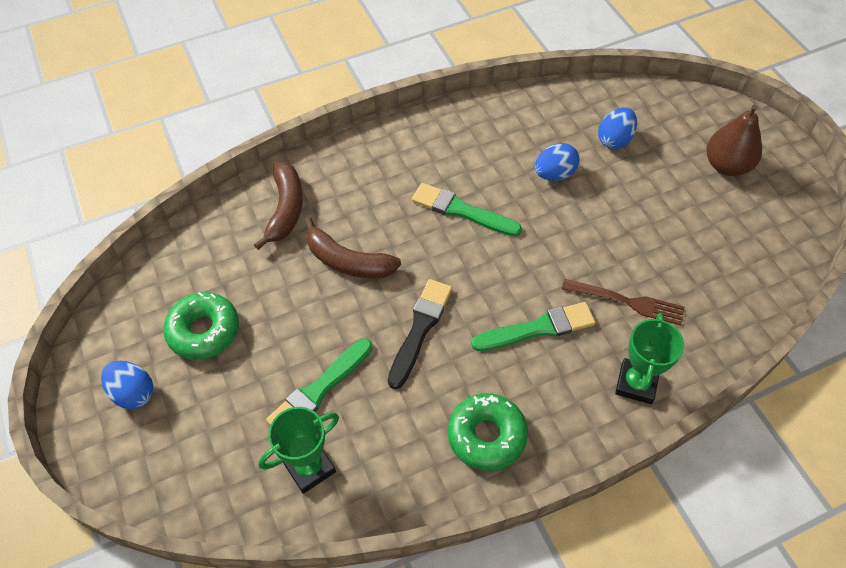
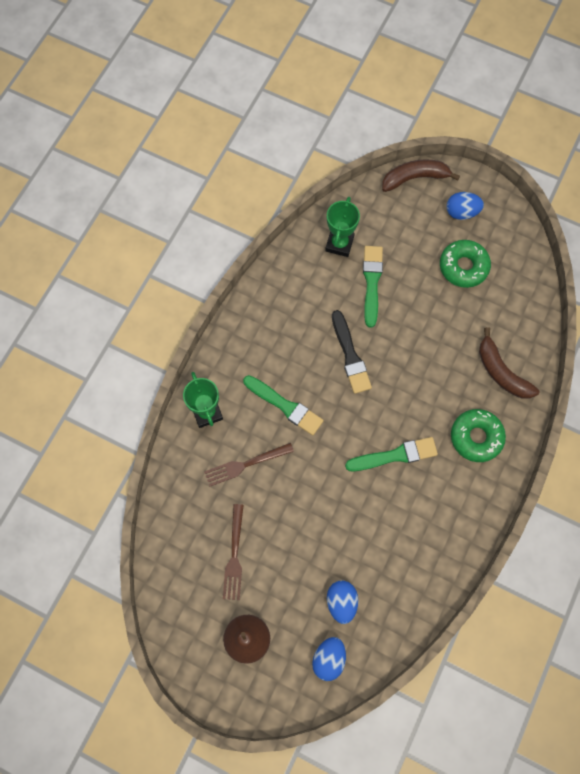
camera: 140 degrees right, 15 degrees up
(347, 261) = (430, 366): brown banana -> brown banana (415, 178)
(486, 436) = (266, 323): green donut -> green donut (476, 437)
(538, 328) = (285, 406): green brush -> green brush turned 90 degrees counterclockwise
(554, 174) = (360, 534): blue egg -> blue egg (328, 659)
(697, 232) = (234, 555): none -> brown fork

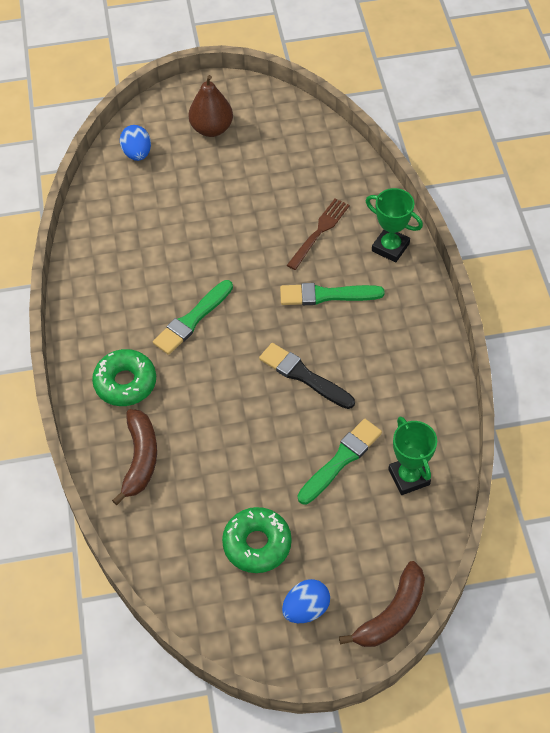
camera: 145 degrees right, 15 degrees down
(234, 555) = (269, 169): brown fork -> none
(341, 602) = (155, 192): blue egg -> none
(372, 282) = (341, 460): green brush -> green brush turned 105 degrees counterclockwise
(501, 372) = (140, 459): brown banana -> brown banana turned 75 degrees clockwise

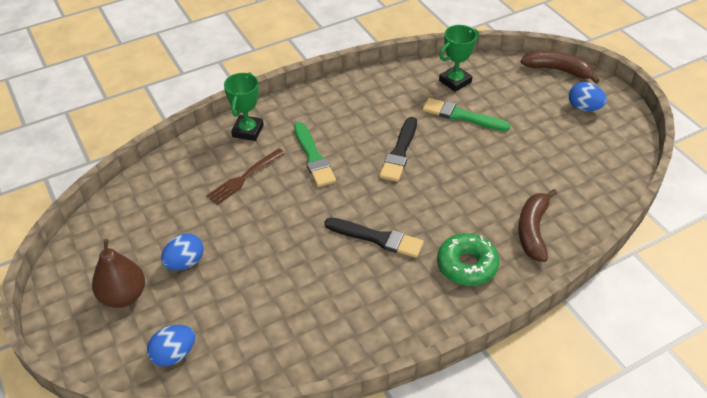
camera: 110 degrees left, 10 degrees down
(140, 459) = (533, 230): brown banana -> brown banana turned 60 degrees counterclockwise
(192, 320) = (377, 238): green brush -> black brush
(229, 172) = (185, 262): none -> blue egg
(257, 544) = (556, 142): green donut -> none
(319, 232) = (244, 178): brown fork -> brown fork turned 60 degrees counterclockwise

